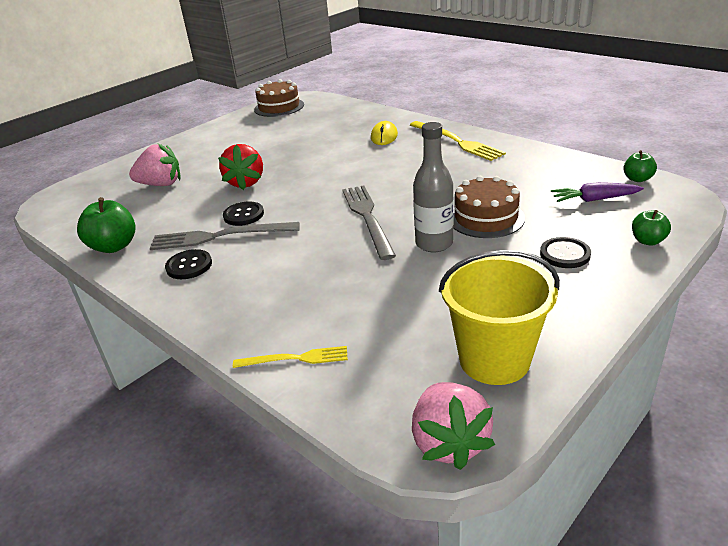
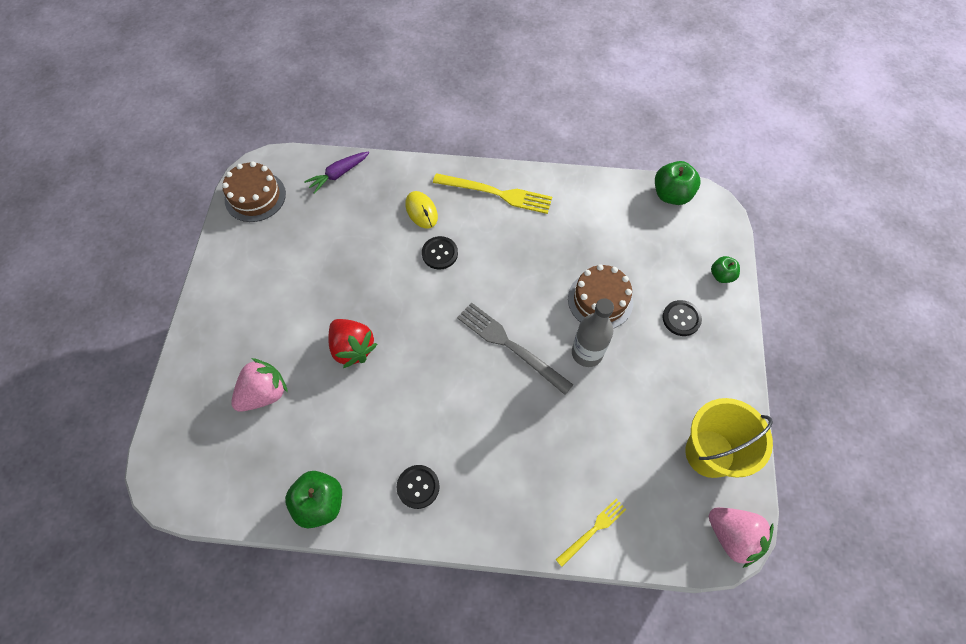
camera: 40 degrees left, 30 degrees up
(219, 236) = (406, 436): grey fork -> none
(243, 215) = (399, 396): black button -> black button (440, 253)
(594, 199) = (659, 238): purple carrot -> purple carrot (338, 174)
(637, 179) = (671, 195): green apple -> green apple, size x1.69

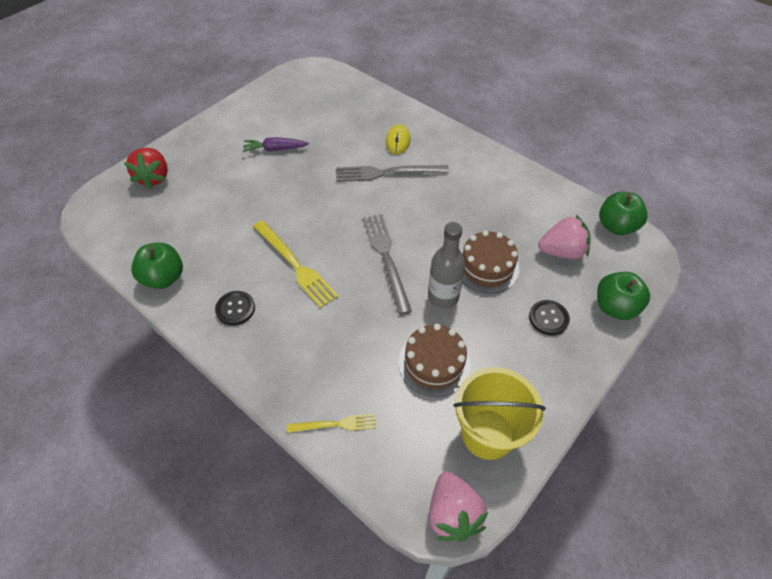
camera: 35 degrees right, 10 degrees down
(255, 196) = (294, 82): brown cake -> brown cake (434, 363)
(264, 393) = (193, 193): pink strawberry -> pink strawberry (561, 251)
(338, 174) = (360, 94): purple carrot -> purple carrot (275, 149)
(352, 348) = (273, 198): red strawberry -> red strawberry (154, 177)
(440, 253) = (387, 173): black button -> grey fork
(496, 193) = (464, 156): yellow fork -> yellow fork (295, 265)
(721, 275) = (615, 307): green apple -> green apple, size x1.69

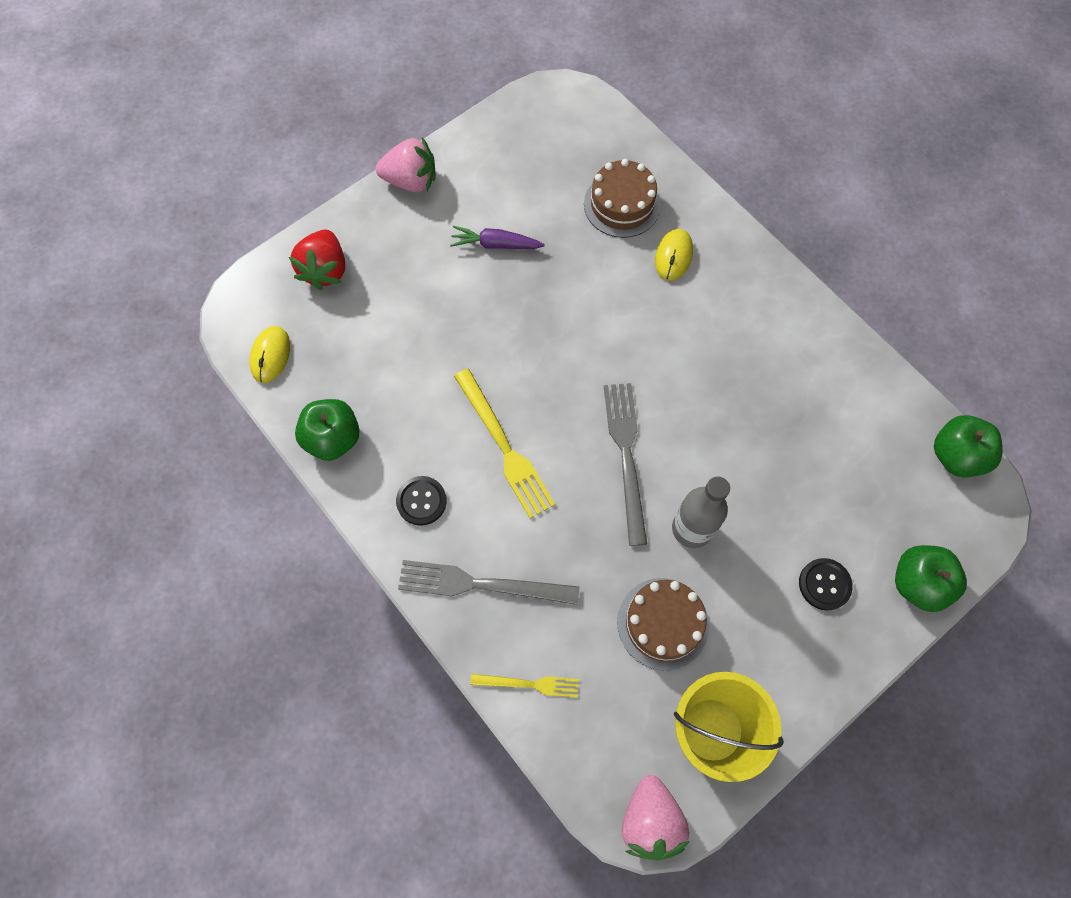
camera: 10 degrees right, 15 degrees up
(114, 232) = (270, 355): none -> yellow mouse
(387, 173) = (649, 312): grey fork -> grey fork (481, 584)
(487, 267) = (759, 492): brown cake -> brown cake (622, 204)
(561, 251) = (868, 484): pink strawberry -> pink strawberry (411, 181)

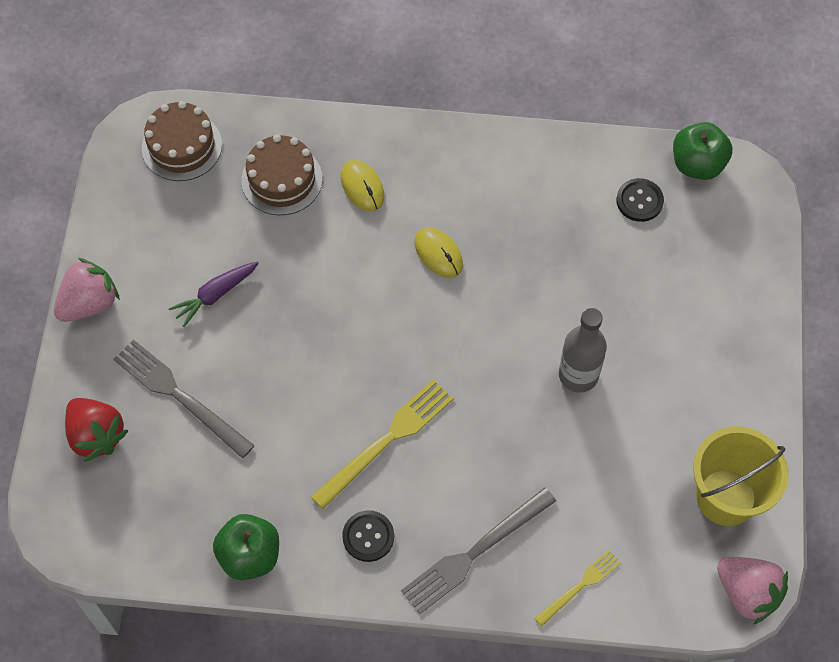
camera: 45 degrees left, 5 degrees down
(270, 355) = (126, 541): yellow mouse -> yellow mouse (438, 253)
(504, 447) = (387, 440): yellow fork -> yellow fork turned 60 degrees counterclockwise
(626, 455) = (481, 366): grey fork -> grey fork (179, 396)
(663, 623) = (625, 458): brown cake -> brown cake (182, 146)
(824, 584) = (701, 331): black button -> black button (639, 201)
(918, 583) = (757, 274): green apple -> none

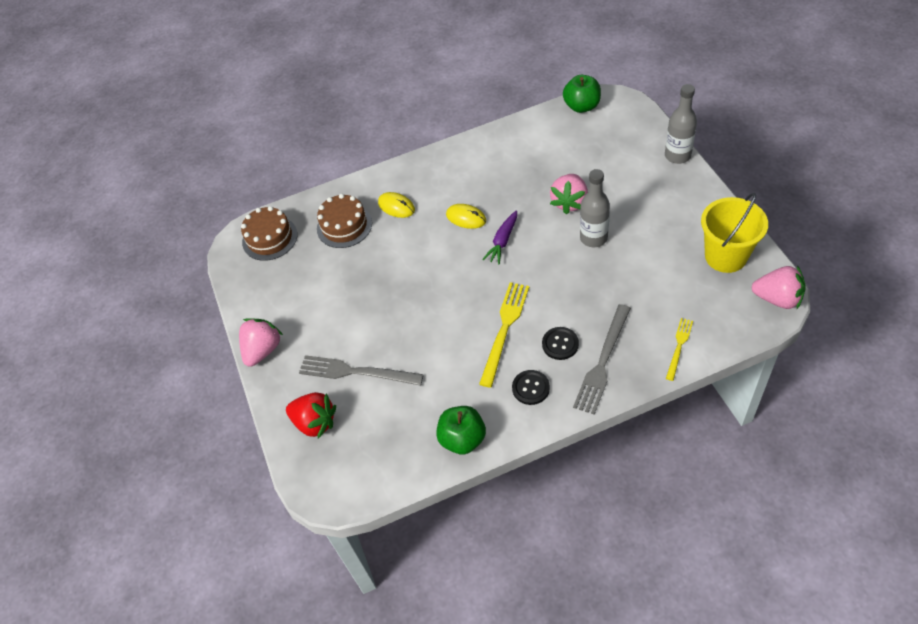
camera: 20 degrees left, 10 degrees down
(215, 295) = (343, 305): purple carrot -> purple carrot (503, 241)
(583, 305) = (569, 202): none -> pink strawberry
(639, 201) = (563, 138): black button -> black button (560, 344)
(770, 314) = (677, 156): none -> grey bottle

